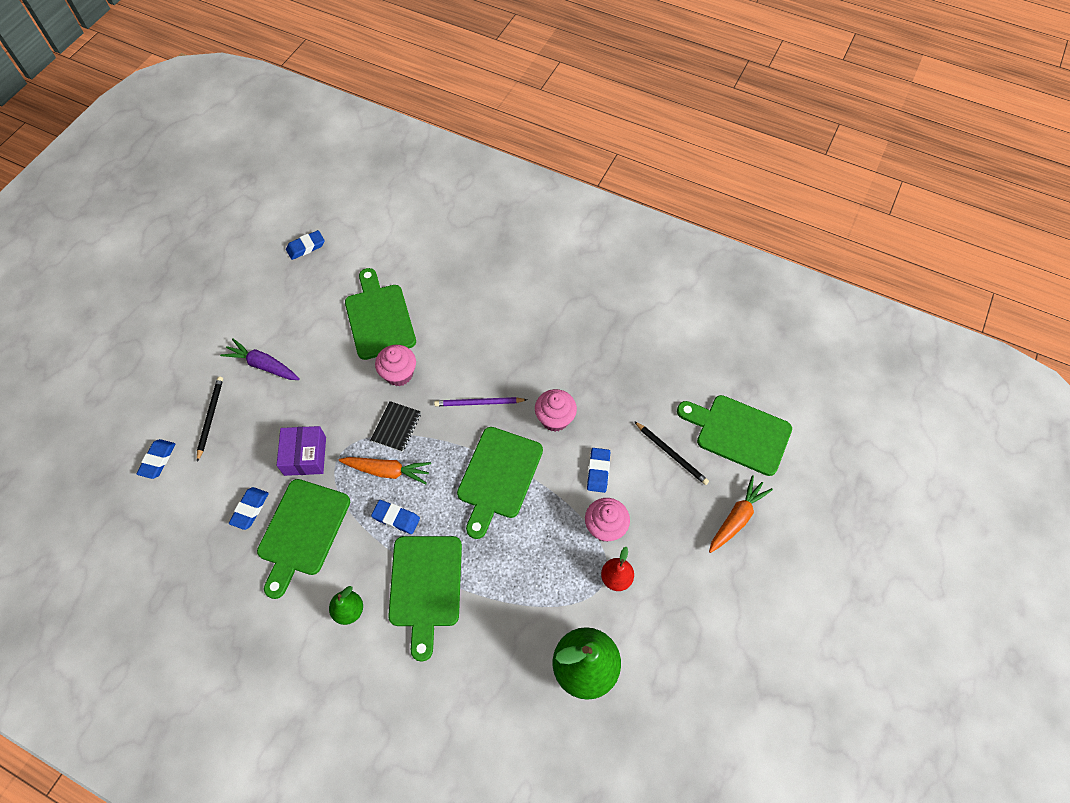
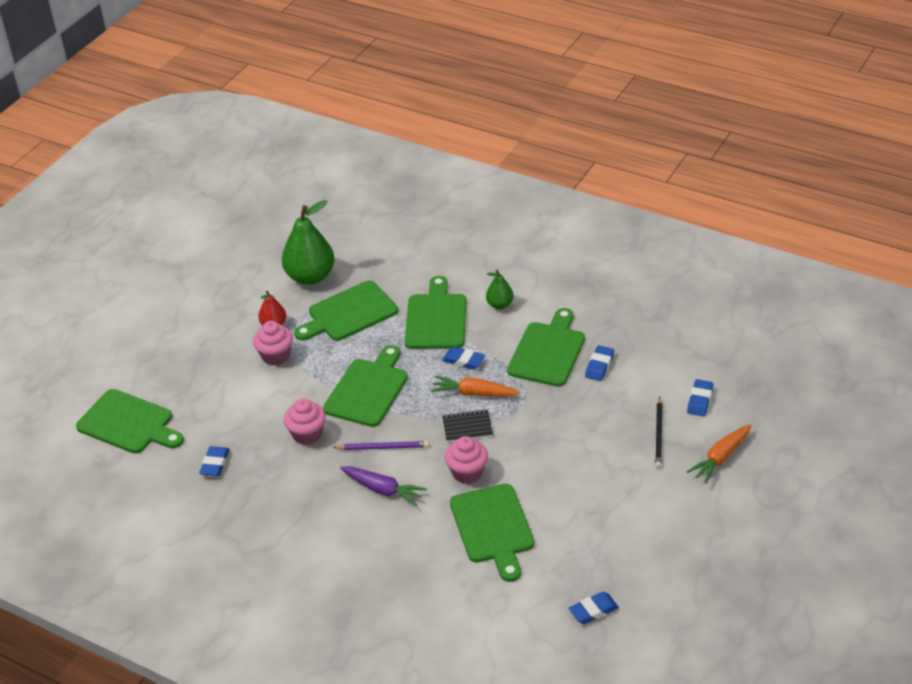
camera: 175 degrees left, 20 degrees down
(263, 365) = (615, 480): purple carrot -> purple carrot (383, 489)
(305, 456) = (555, 404): purple box -> none
(396, 427) = (467, 427): black notebook -> black notebook turned 60 degrees clockwise
(529, 597) = (349, 313): none -> green cutting board
(598, 471) = (273, 394): blue eraser -> blue eraser (215, 464)
(671, 454) = (200, 407): black pencil -> none
(736, 518) = (156, 362): orange carrot -> orange carrot (720, 458)

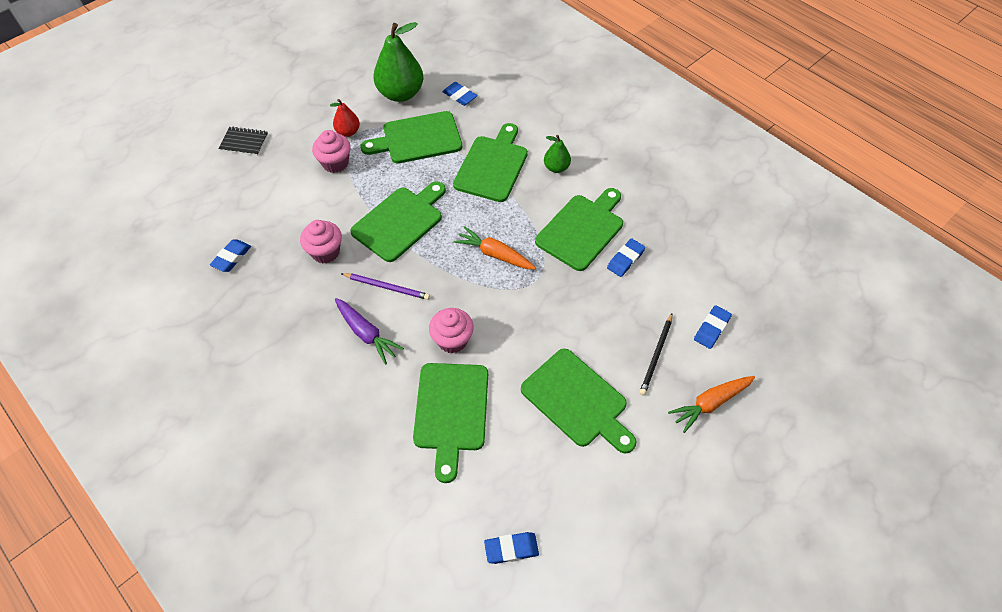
camera: 15 degrees right, 15 degrees up
(129, 423) = (180, 194): green cutting board -> green cutting board (577, 400)
(463, 361) = (499, 216): blue eraser -> blue eraser (459, 96)
(467, 427) = (473, 289): black notebook -> black notebook (244, 142)

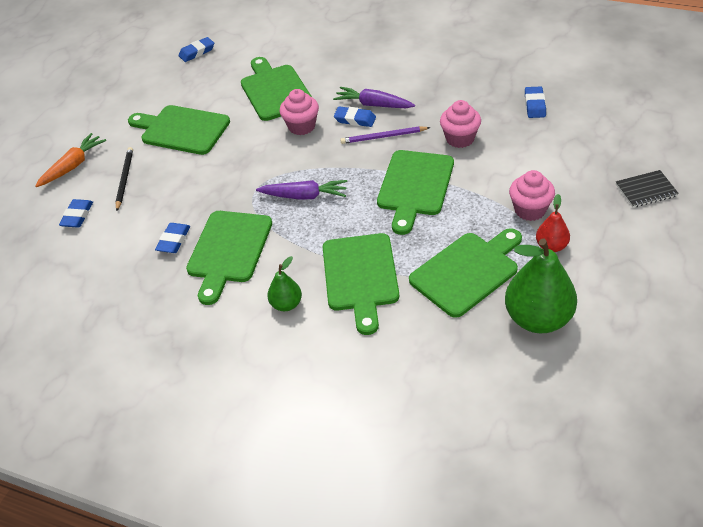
camera: 160 degrees right, 10 degrees down
(459, 96) = (462, 348): blue eraser -> blue eraser (355, 119)
(495, 254) = (304, 196): orange carrot -> purple carrot

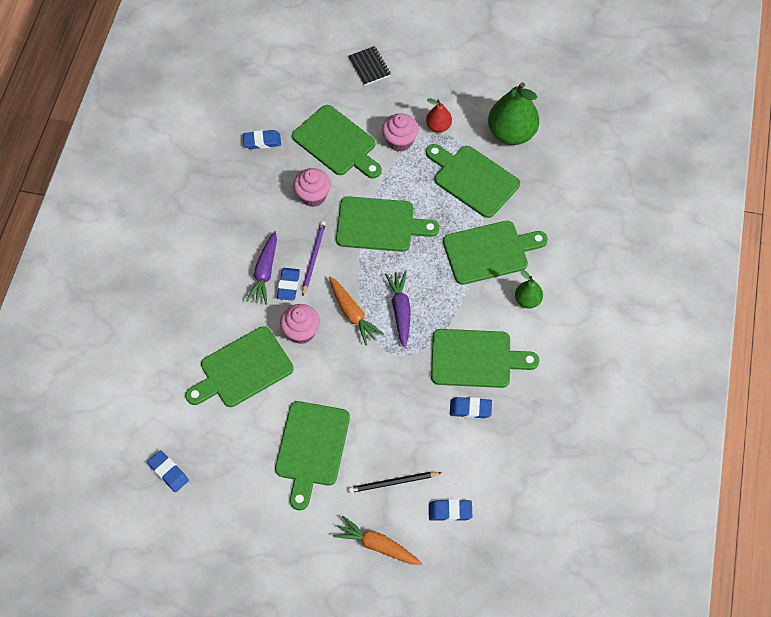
camera: 105 degrees left, 15 degrees up
(311, 161) = (352, 314): none -> orange carrot
(383, 137) = (313, 258): purple pencil -> purple pencil turned 150 degrees counterclockwise
(529, 159) = (337, 143): none -> green cutting board

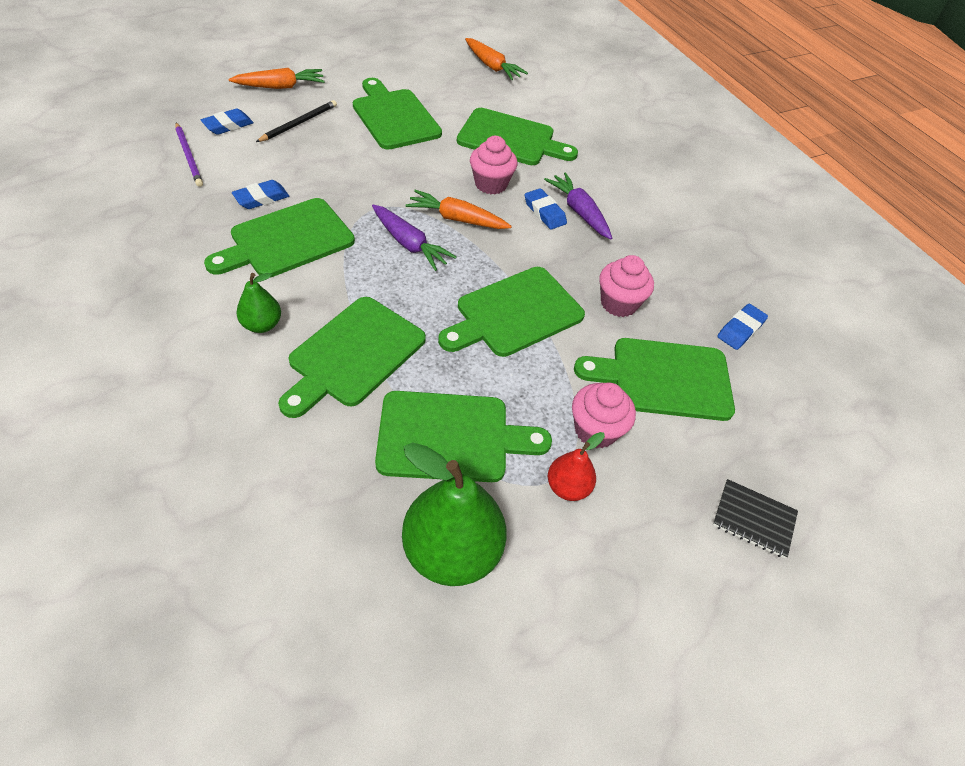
camera: 135 degrees right, 10 degrees down
(168, 472) = (492, 66): blue eraser -> orange carrot
(242, 369) = (510, 139): green cutting board -> green cutting board turned 90 degrees clockwise
(313, 258) = (548, 246): purple pencil -> purple pencil (189, 156)

